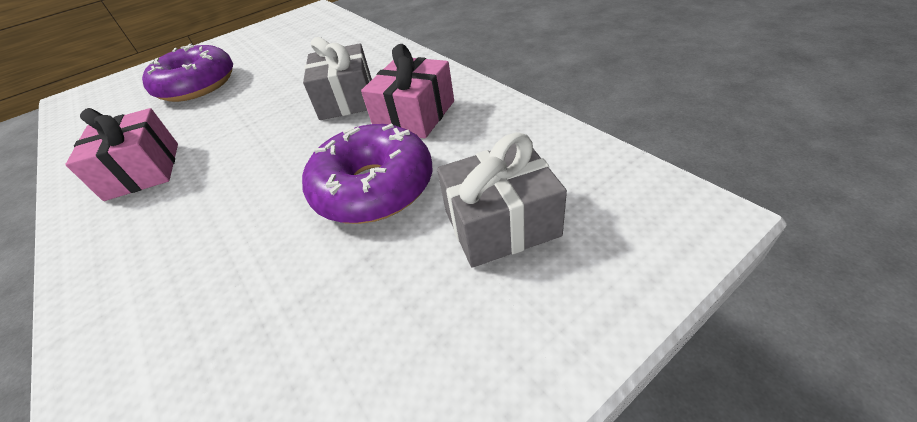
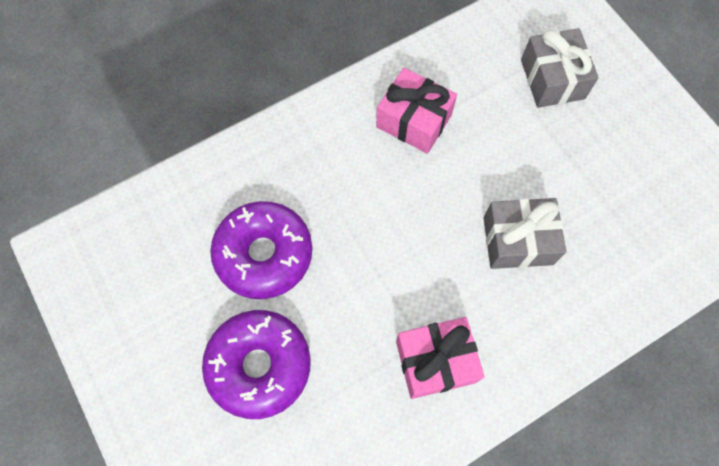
camera: 90 degrees left, 25 degrees up
(347, 99) = (363, 179): grey gift -> grey gift (518, 240)
(374, 188) = (504, 152): purple donut -> purple donut (264, 254)

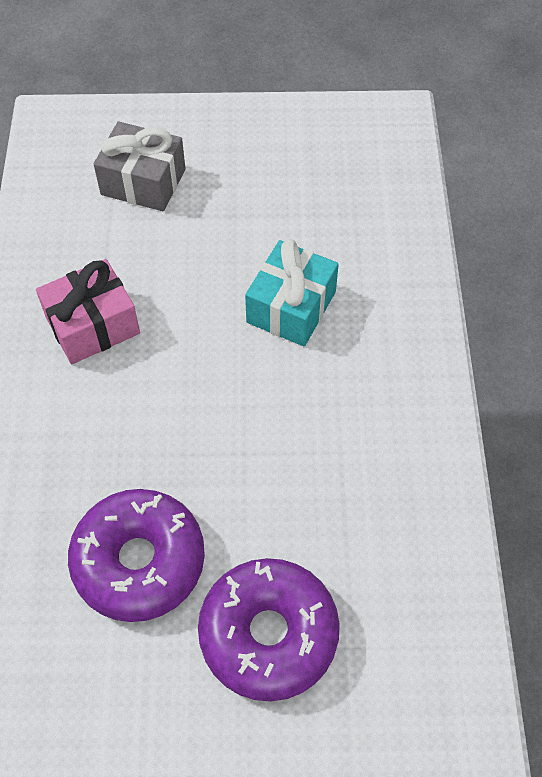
camera: 60 degrees left, 10 degrees down
(435, 361) = (369, 449): pink gift -> none
(518, 240) = (291, 307): grey gift -> turquoise gift

